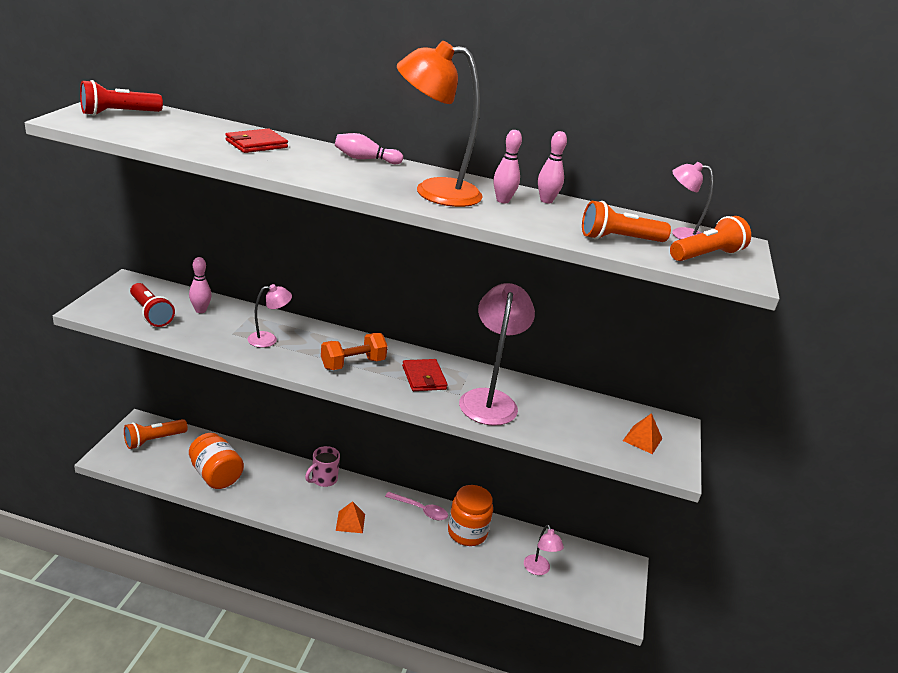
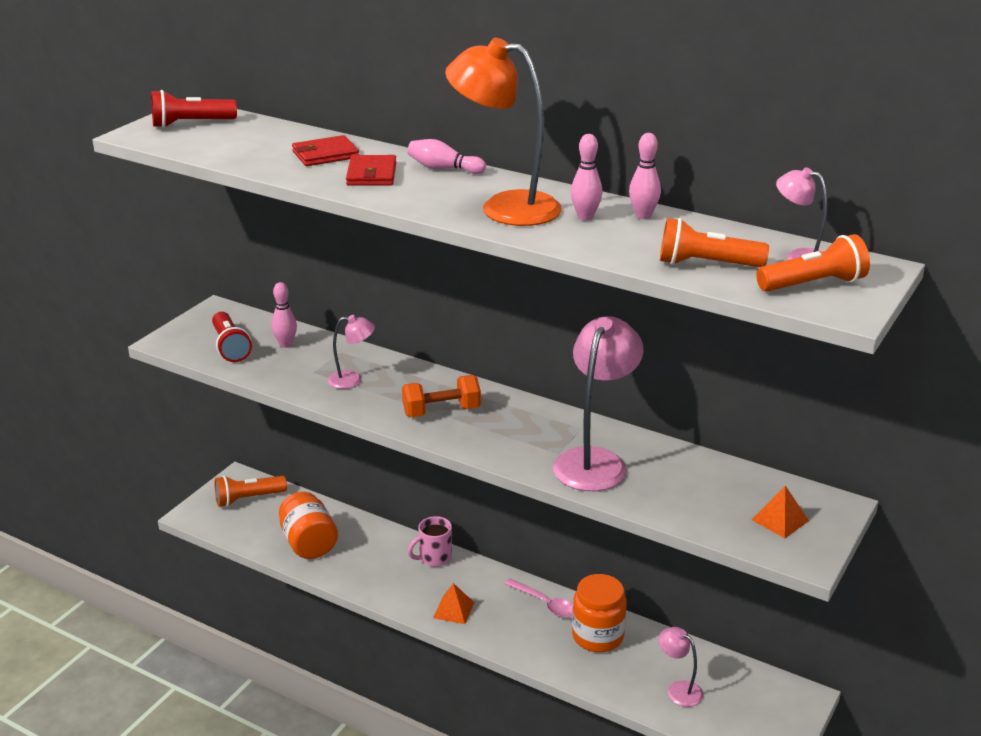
camera: 20 degrees right, 0 degrees up
(424, 377) = (522, 431): red wallet -> red wallet (371, 174)
(538, 570) = (678, 689): pink lamp -> pink lamp turned 135 degrees clockwise

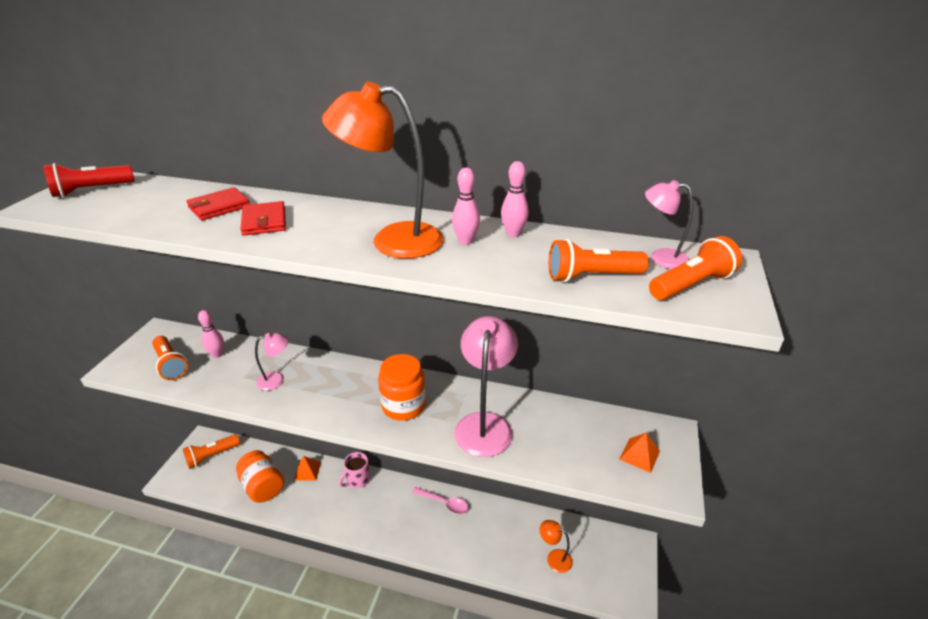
camera: 15 degrees left, 5 degrees up
(230, 347) = (170, 365): red flashlight -> orange flashlight
(441, 411) = (354, 398): orange dumbbell -> none
(443, 169) = (328, 208): pink bowling pin -> none
(453, 610) = (380, 523): orange pyramid -> orange pyramid (307, 471)
(597, 636) = (487, 523): orange jar -> orange jar (403, 406)
(678, 689) = (554, 558): pink lamp -> orange lamp

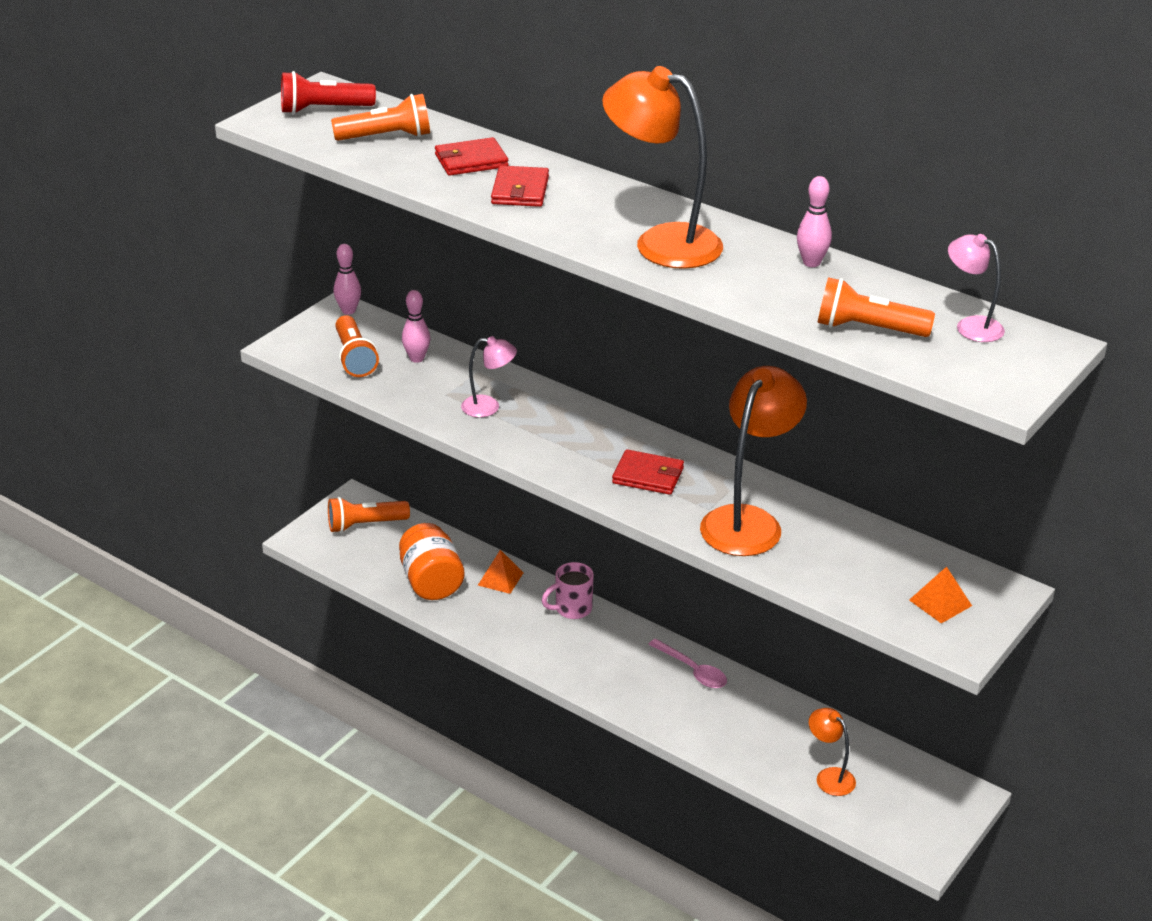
camera: 20 degrees right, 0 degrees up
(403, 406) = (648, 475): orange jar -> red wallet
(465, 241) = (747, 260): pink bowling pin -> pink bowling pin (348, 311)
(484, 424) = (748, 521): pink lamp -> orange lamp
(691, 285) = (977, 361): orange flashlight -> orange flashlight (386, 137)

